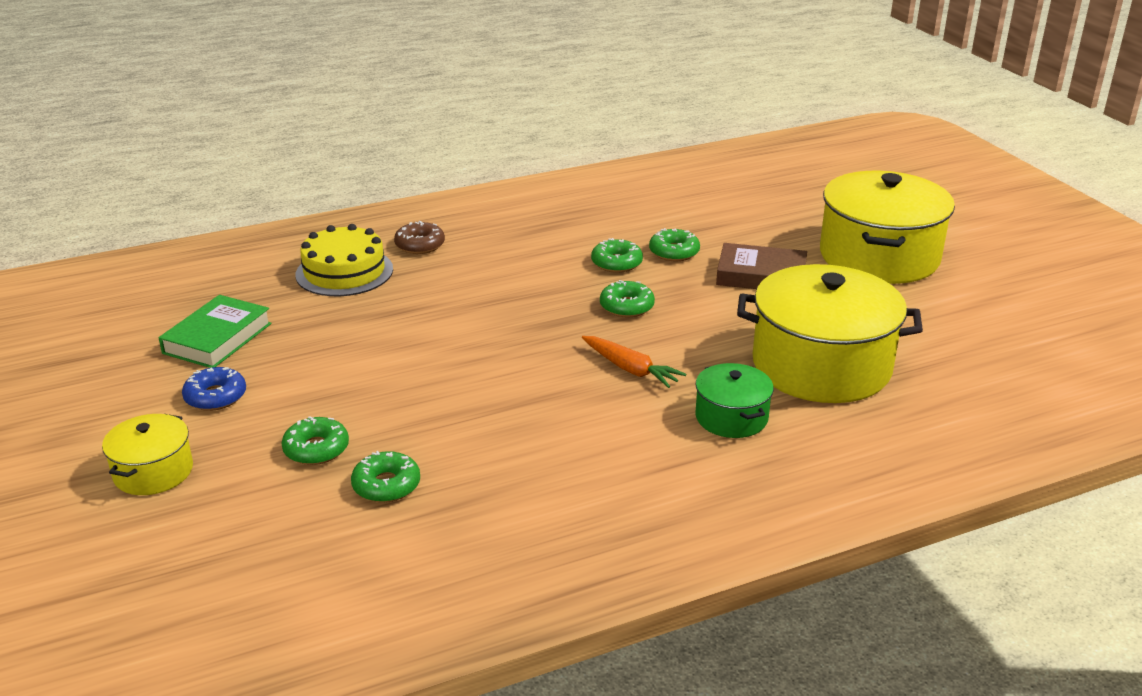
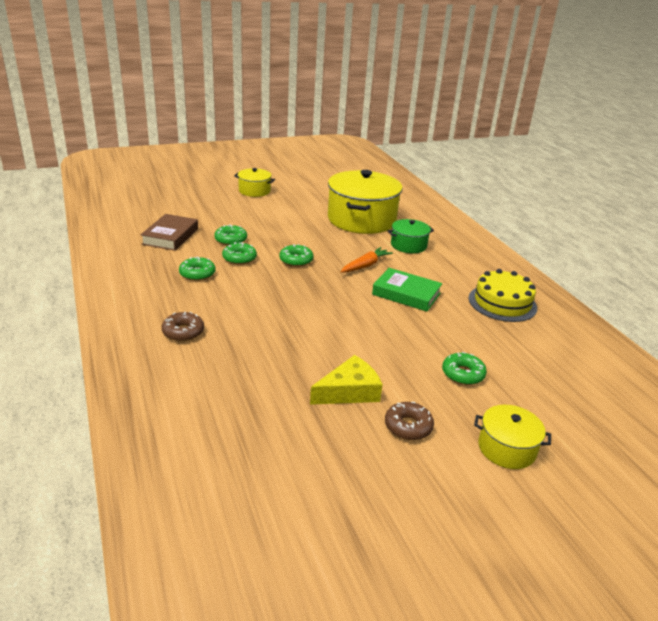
camera: 90 degrees left, 0 degrees up
(215, 397) = (408, 426): blue donut -> brown donut
(217, 338) = (320, 434): green book -> green book (406, 294)
(290, 356) = (349, 391): none -> yellow cheese
(344, 272) = (218, 369): yellow cake -> yellow cake (502, 303)
(386, 485) = (491, 346): green donut -> green donut (197, 274)
(761, 275) = (267, 220): brown book -> brown book (170, 236)
(879, 256) = (254, 191): yellow pot -> yellow pot, size x0.49

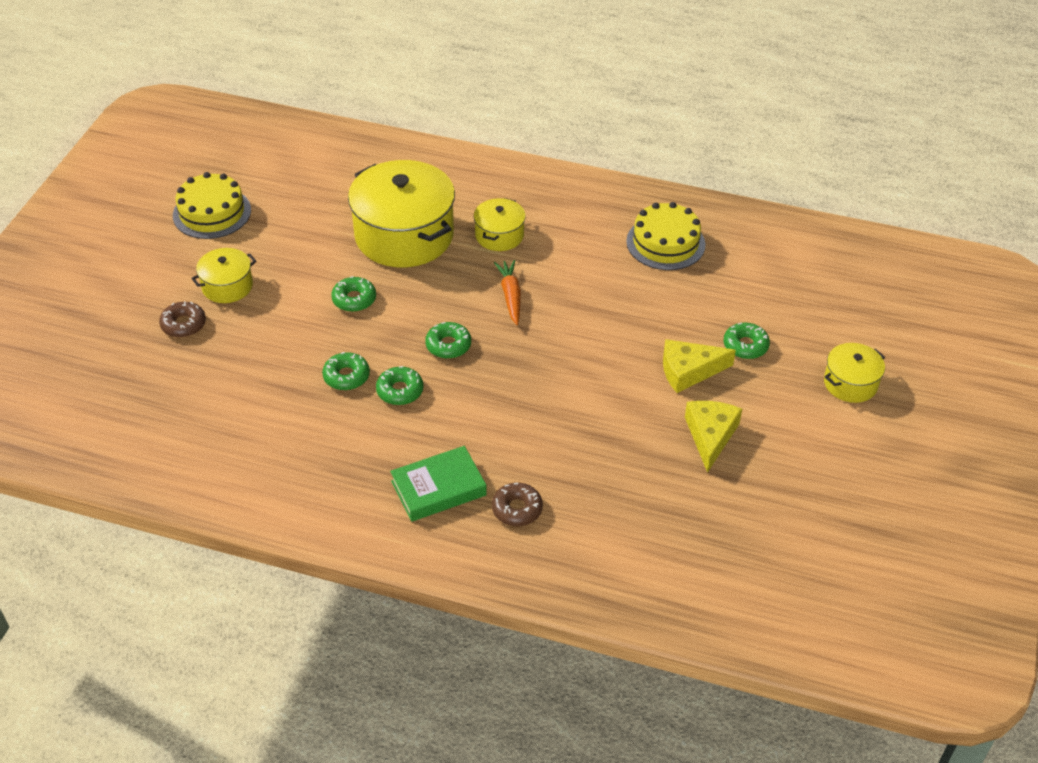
camera: 50 degrees left, 15 degrees up
(170, 236) = (284, 427): brown book -> none
(197, 274) = (403, 444): green donut -> green donut (354, 299)
(299, 172) = (212, 213): none -> yellow cake
(400, 357) = (689, 371): none -> yellow cheese
(406, 294) = (592, 300): green book -> green book (438, 488)
(408, 245) = (499, 235): green pot -> yellow pot
(408, 426) = (783, 425): brown donut -> brown donut (183, 324)

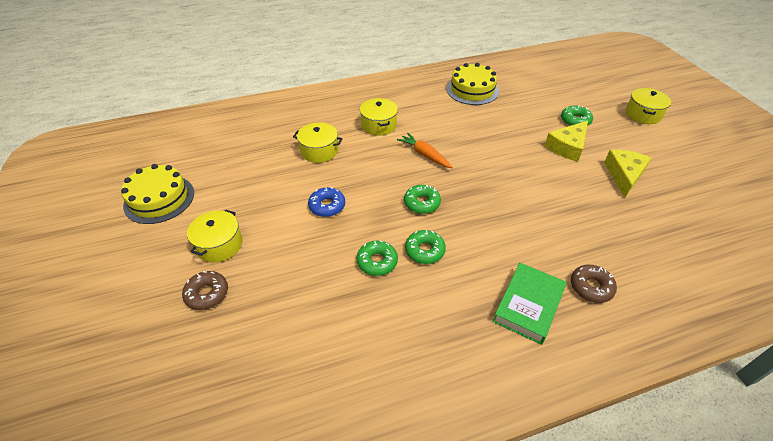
camera: 35 degrees left, 0 degrees up
(354, 299) = (327, 206): green donut -> blue donut
(404, 235) = (319, 151): yellow pot -> yellow pot, size x0.49
(710, 435) = (624, 175): yellow cheese -> yellow cheese turned 45 degrees clockwise

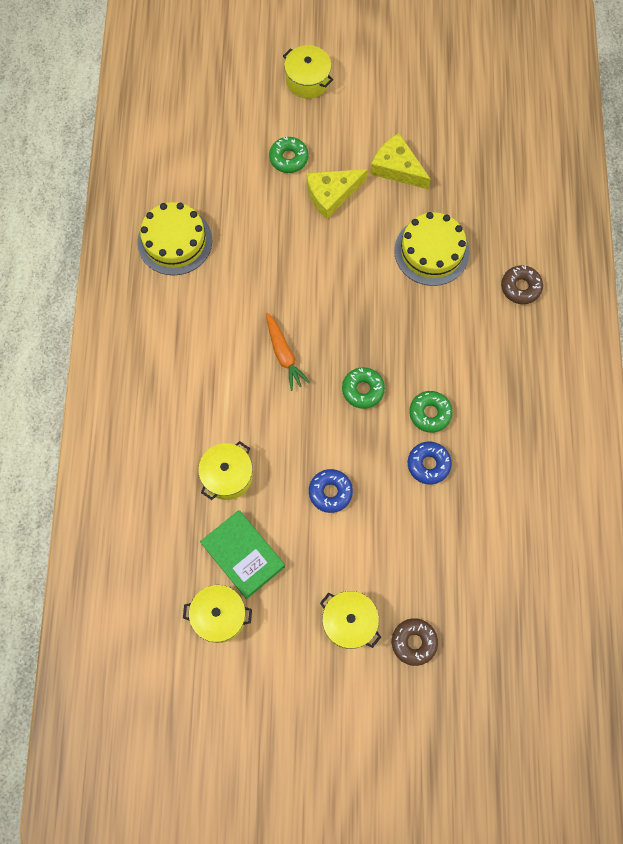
camera: 70 degrees left, 25 degrees up
(159, 199) = (245, 687): yellow cake -> yellow cake (431, 251)
(377, 262) = (428, 464): green donut -> blue donut
(379, 125) = (203, 387): yellow pot -> yellow pot (219, 616)
(424, 155) = (284, 355): orange carrot -> orange carrot turned 90 degrees counterclockwise
(528, 305) = (522, 350): green book -> green book (243, 555)
(567, 147) = (331, 195): yellow cheese -> yellow cheese turned 90 degrees clockwise

